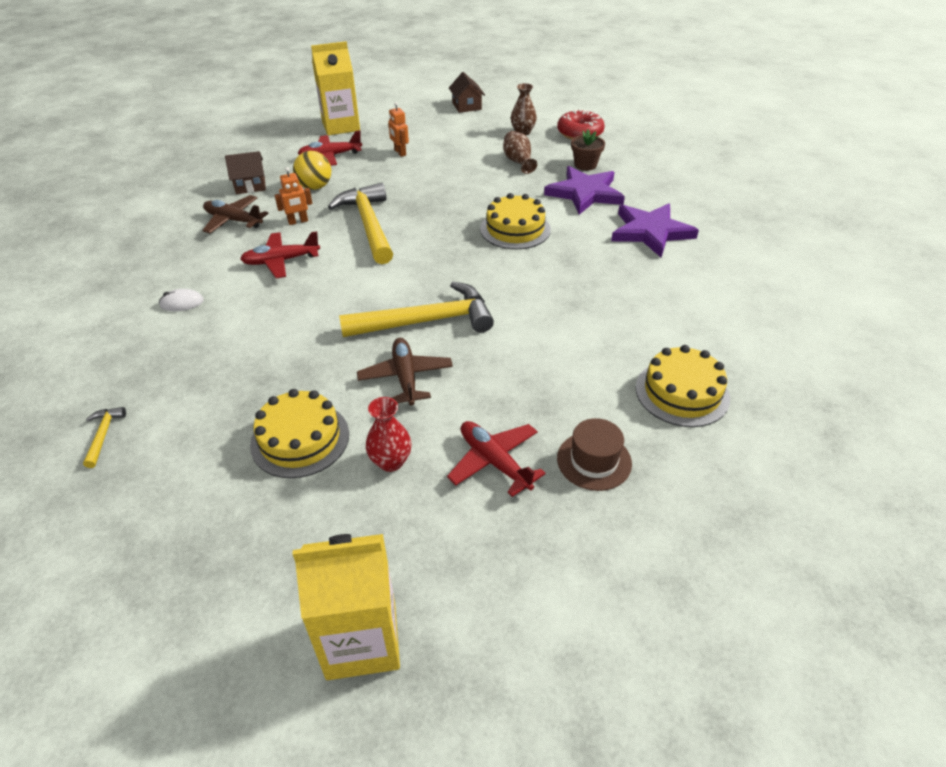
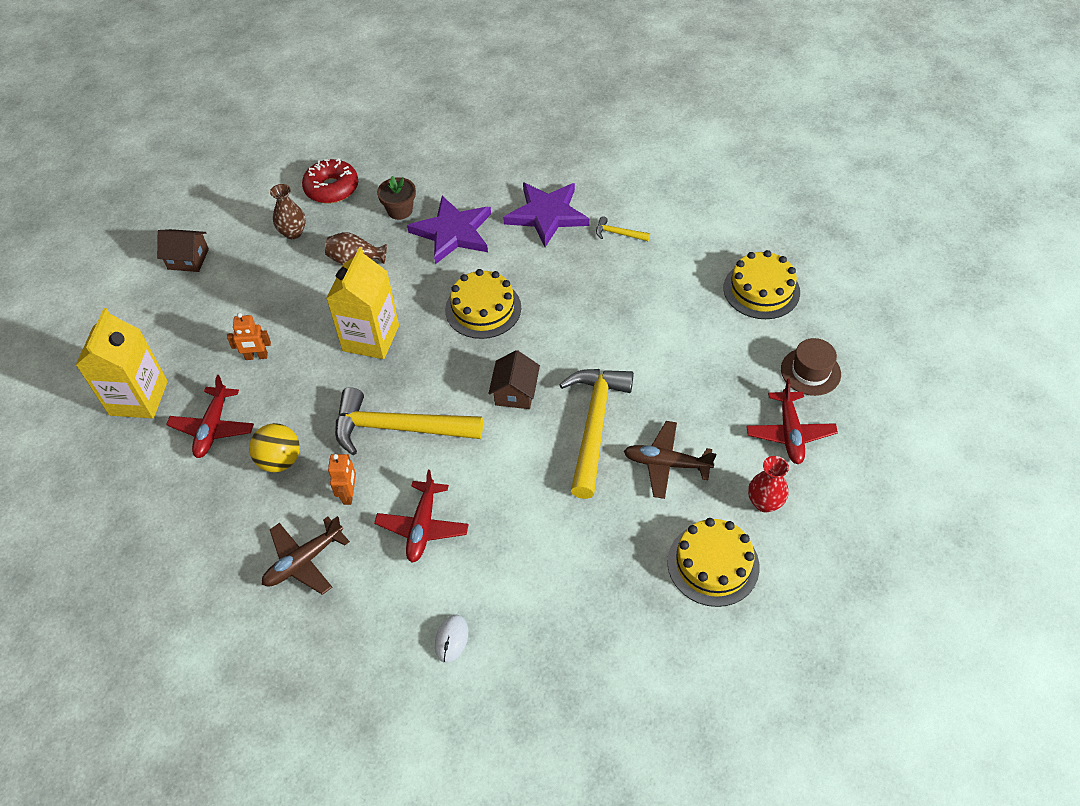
camera: 65 degrees left, 10 degrees up
(103, 435) = (643, 734): yellow hammer -> yellow hammer (618, 233)
(250, 185) = (227, 529): brown house -> brown house (515, 392)
(361, 640) = (926, 565): yellow carton -> yellow carton (370, 338)
(494, 462) = (789, 433): red plane -> red plane turned 75 degrees counterclockwise

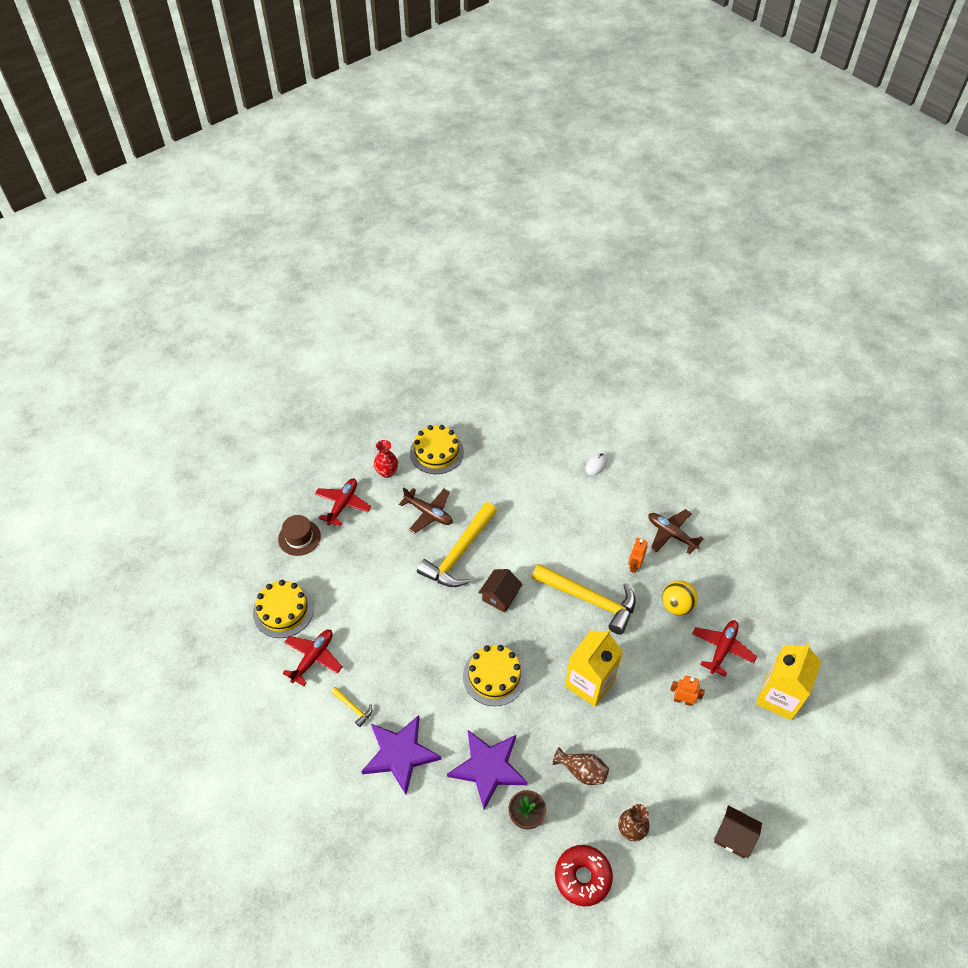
camera: 160 degrees left, 0 degrees up
(304, 561) = (671, 534): brown plane -> brown plane turned 120 degrees counterclockwise
(422, 527) = (593, 529): red plane -> red plane (313, 658)

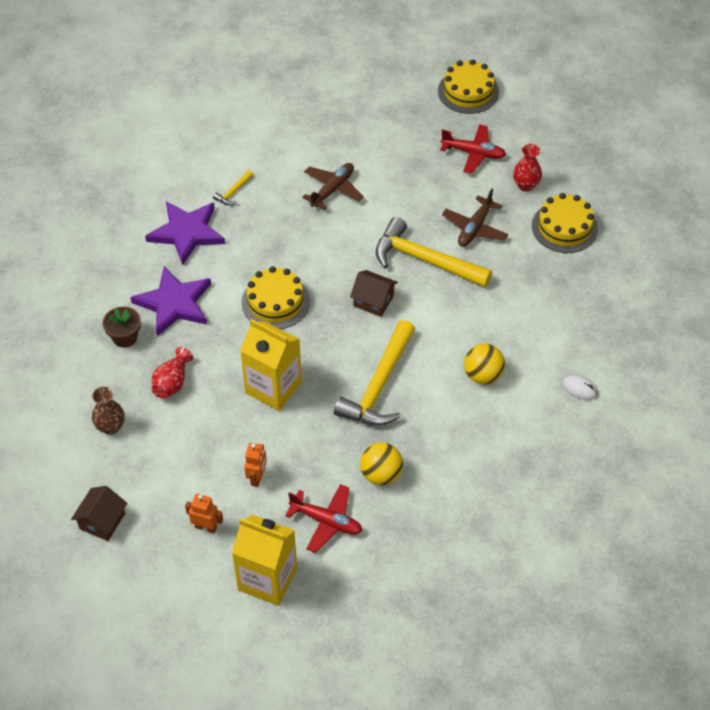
camera: 85 degrees right, 0 degrees up
(283, 610) = (336, 125): yellow cake -> yellow cake (468, 91)
(299, 537) = (424, 124): brown hat -> none
(313, 658) = (284, 155): red plane -> none
(581, 525) = (483, 375): none -> yellow ball
(582, 771) = (172, 383): brown vase -> red vase
(582, 877) = (65, 386): red donut -> none
(634, 565) = (432, 431): orange robot -> orange robot (206, 527)
(671, 534) = (485, 471): brown plane -> brown plane (333, 190)

